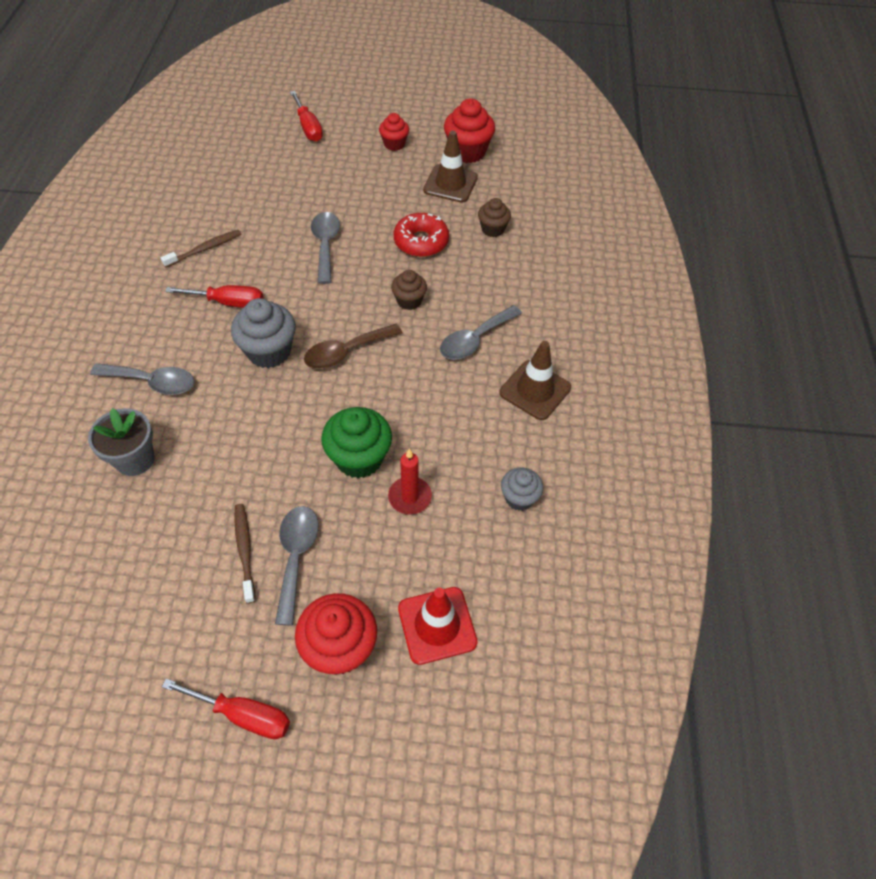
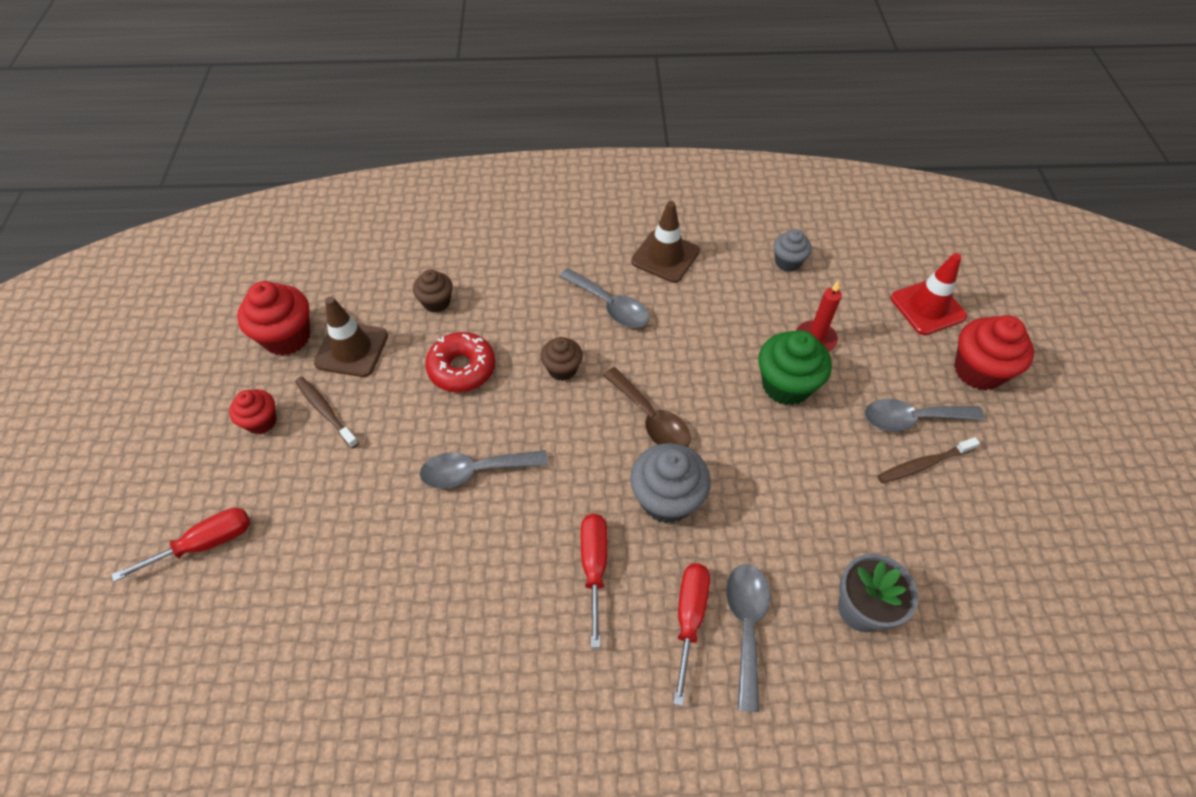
camera: 95 degrees left, 0 degrees up
(205, 249) = (493, 628): brown toothbrush -> brown toothbrush (325, 411)
(243, 715) = (1068, 430): red screwdriver -> red screwdriver (689, 618)

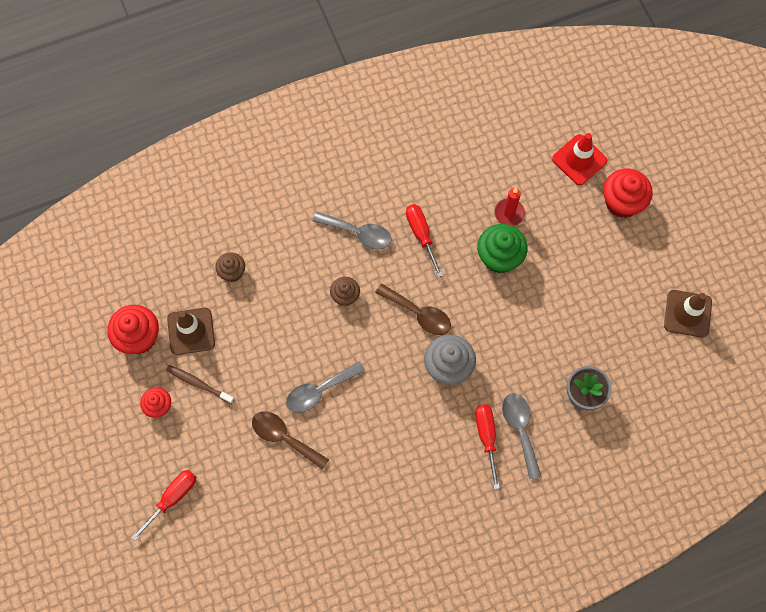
camera: 20 degrees left, 15 degrees up
(397, 516) = (284, 438): none -> brown spoon
(462, 368) = (276, 319): red donut -> none
(594, 567) = (420, 426): red screwdriver -> red screwdriver (421, 235)
(665, 256) = (382, 176): brown traffic cone -> brown traffic cone (687, 313)
(788, 262) = (472, 151): grey cupcake -> none
(911, 419) = (586, 255): grey spoon -> none
(923, 464) = (600, 287): brown toothbrush -> none

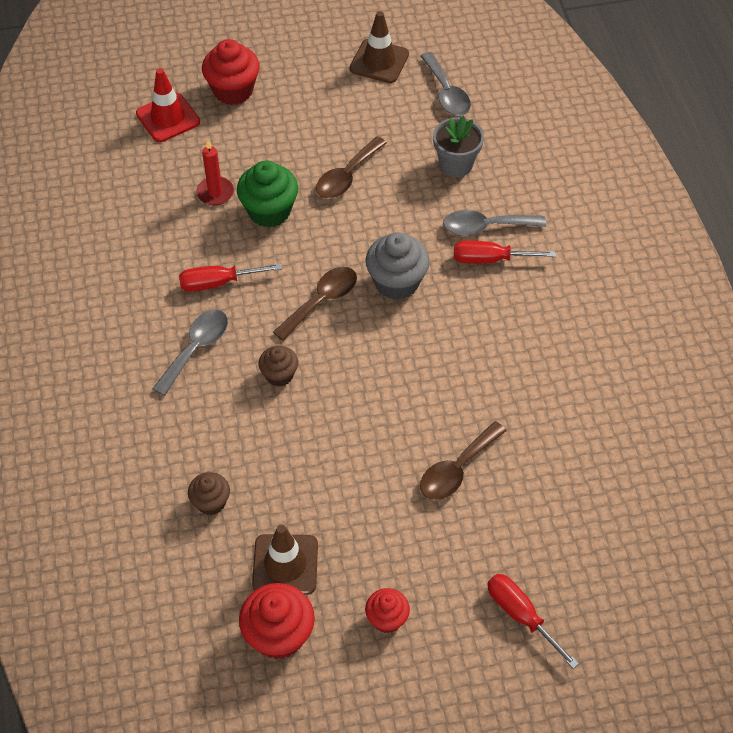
camera: 80 degrees left, 15 degrees down
(198, 384) = (364, 563): brown toothbrush -> none
(319, 391) = (401, 421): grey spoon -> grey spoon (446, 93)
(549, 310) = (347, 176): none -> brown spoon

